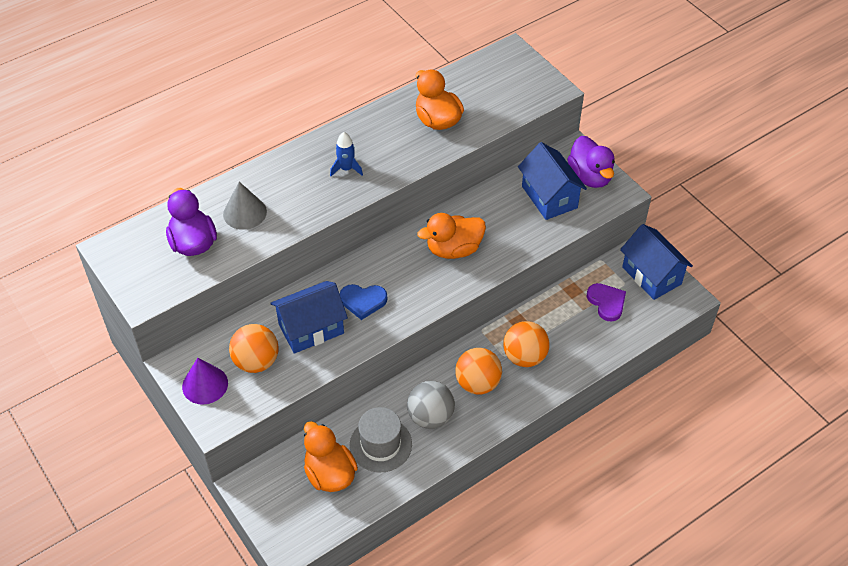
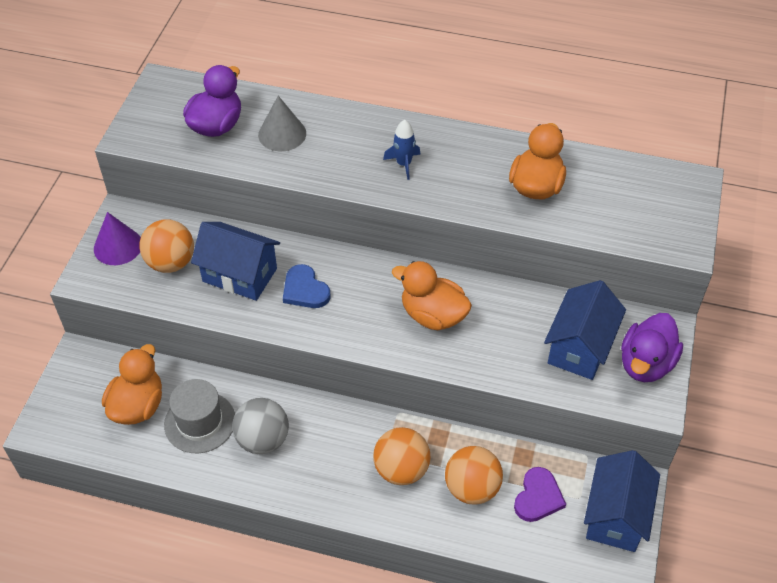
camera: 50 degrees right, 0 degrees up
(477, 383) = (334, 451): orange ball -> orange ball (472, 488)

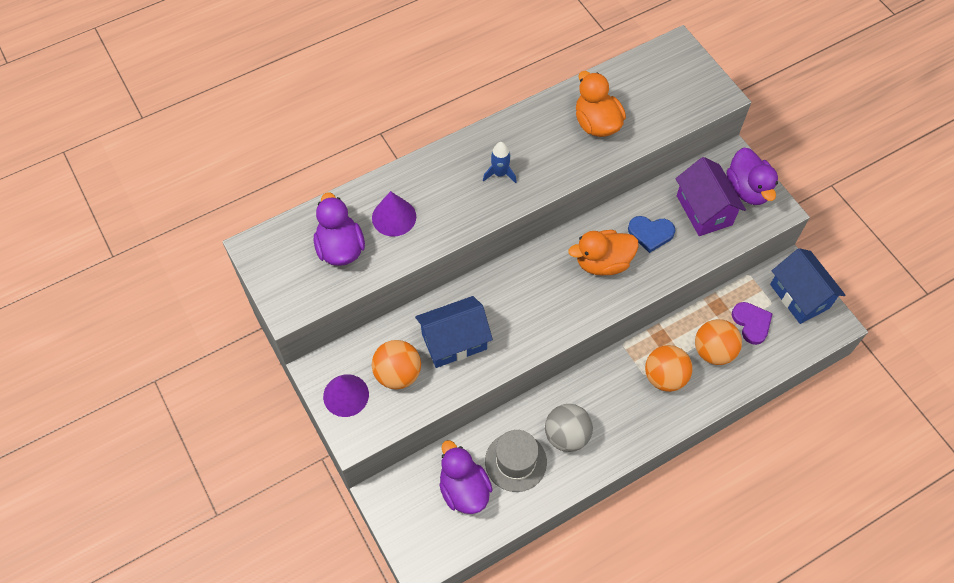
camera: 45 degrees left, 10 degrees up
(138, 406) = (464, 489): orange duck -> purple duck
(282, 134) = (394, 217): grey cone -> purple cone
(305, 290) = (508, 314): blue heart -> blue heart (650, 233)
(580, 347) = (704, 210): blue house -> purple house

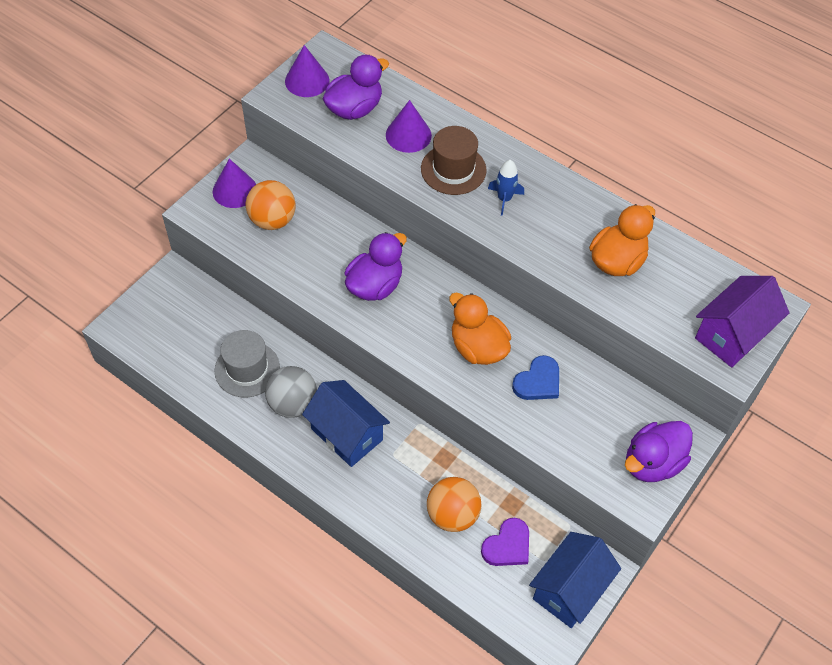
camera: 65 degrees right, 5 degrees down
(283, 275) = (307, 81): none -> purple cone
(450, 198) = (453, 169): none -> brown hat
(454, 341) = (326, 251): blue house -> blue house (347, 434)
(464, 489) = (202, 336): purple duck -> purple duck (375, 285)
(650, 233) = (538, 381): blue heart -> blue heart turned 120 degrees counterclockwise
(664, 377) = (398, 475): orange ball -> none
(704, 210) = (598, 425): purple house -> purple house (732, 334)

